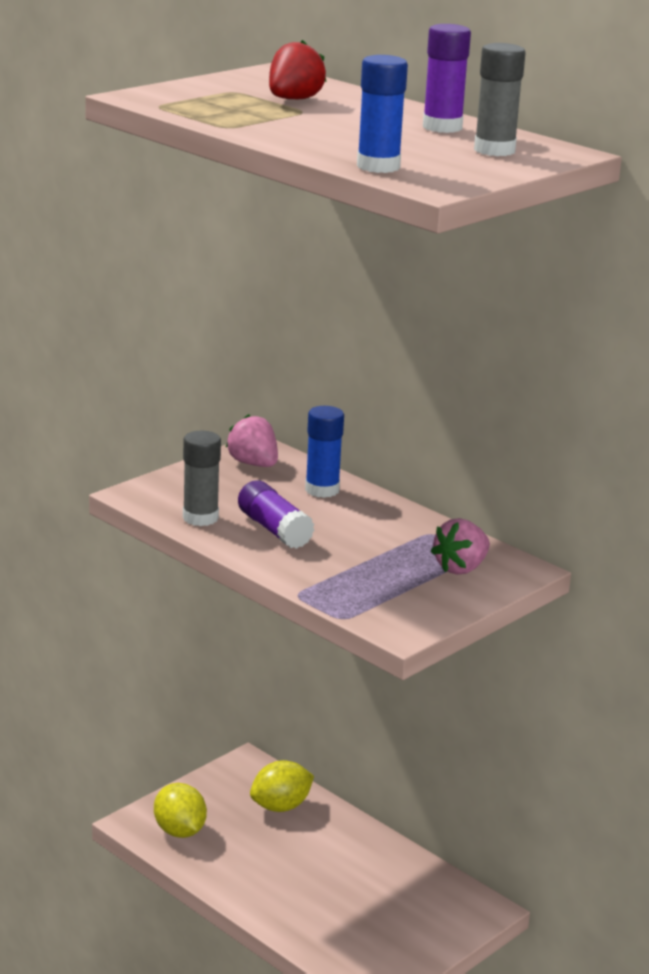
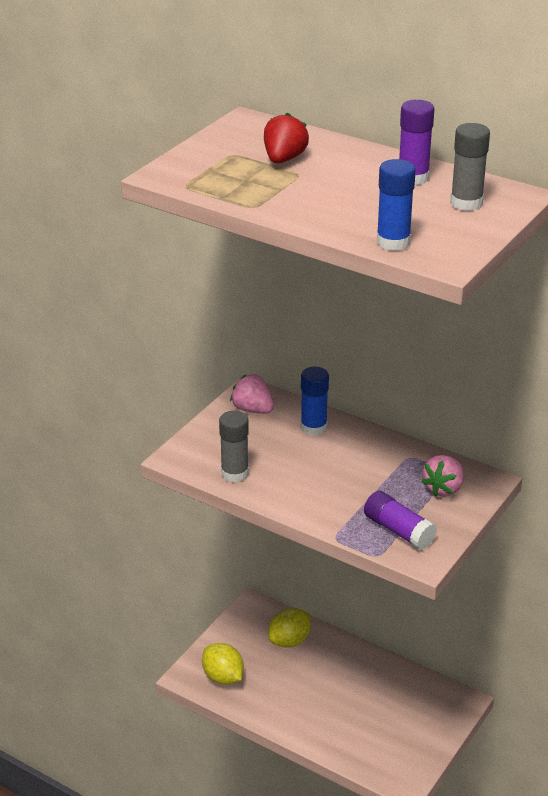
camera: 10 degrees left, 10 degrees up
(274, 530) = (294, 475): purple glue stick -> purple glue stick (398, 531)

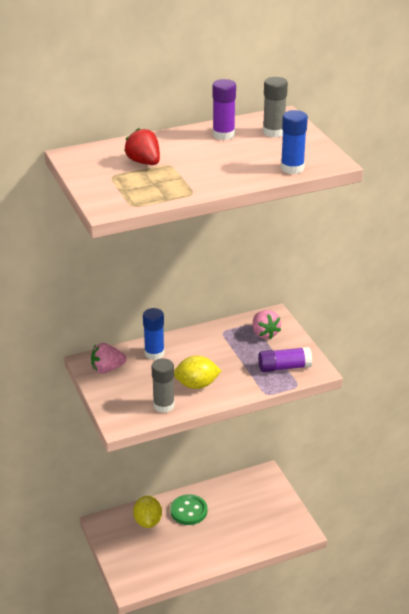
camera: 55 degrees left, 0 degrees up
(223, 677) = (147, 570): yellow lemon -> yellow lemon (196, 385)
(336, 665) = (188, 511): none -> green button

